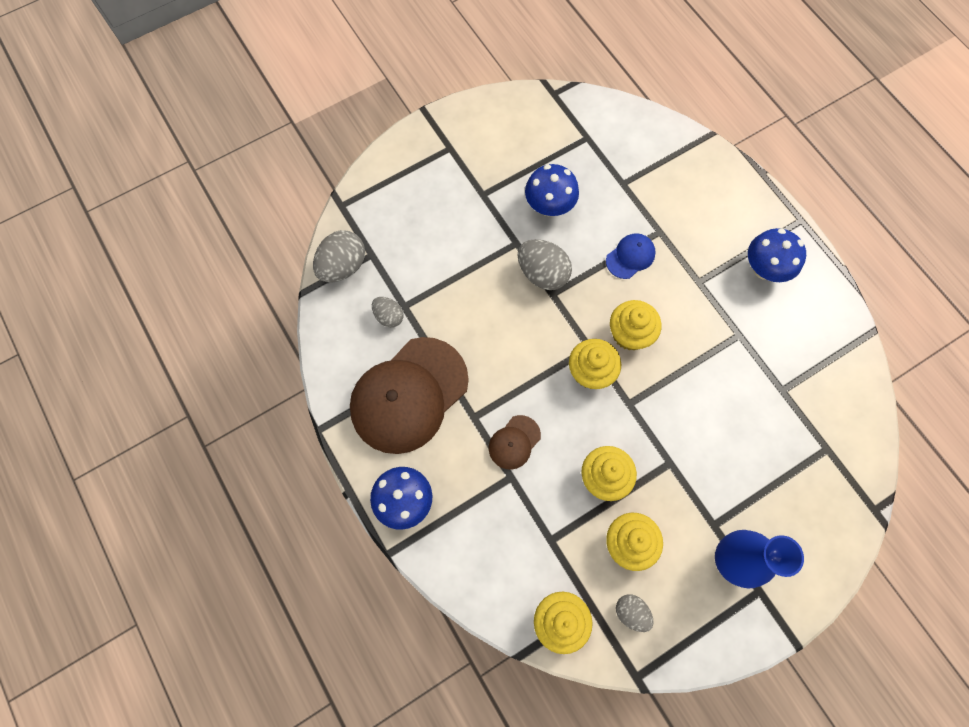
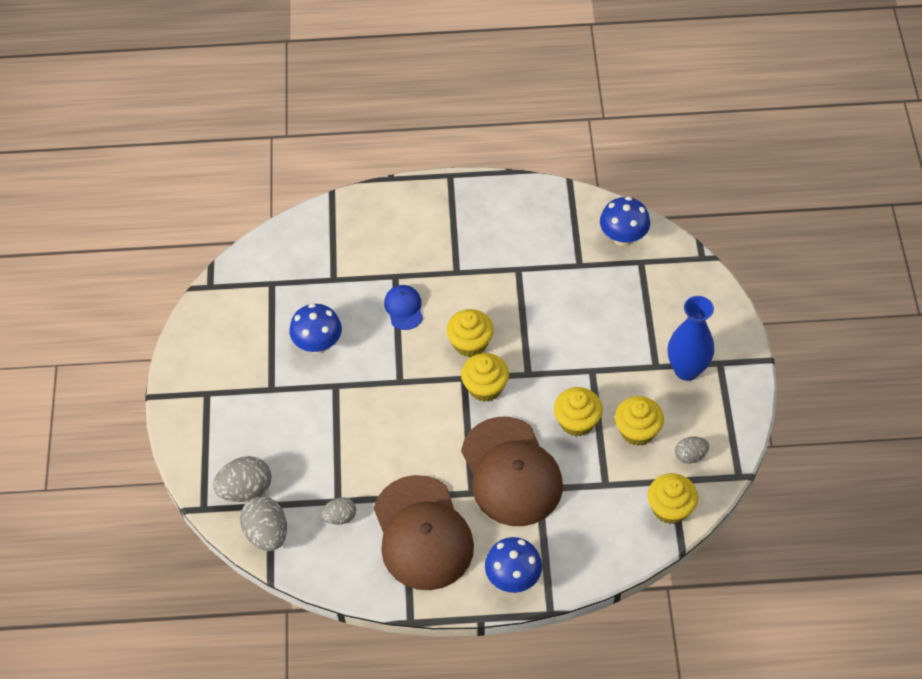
camera: 60 degrees left, 15 degrees down
(514, 442) = (511, 472): brown cap -> brown cap, size x2.26
(542, 273) = (377, 379): grey egg -> grey egg (245, 490)
(764, 269) = (474, 222): blue mushroom -> blue mushroom (623, 237)

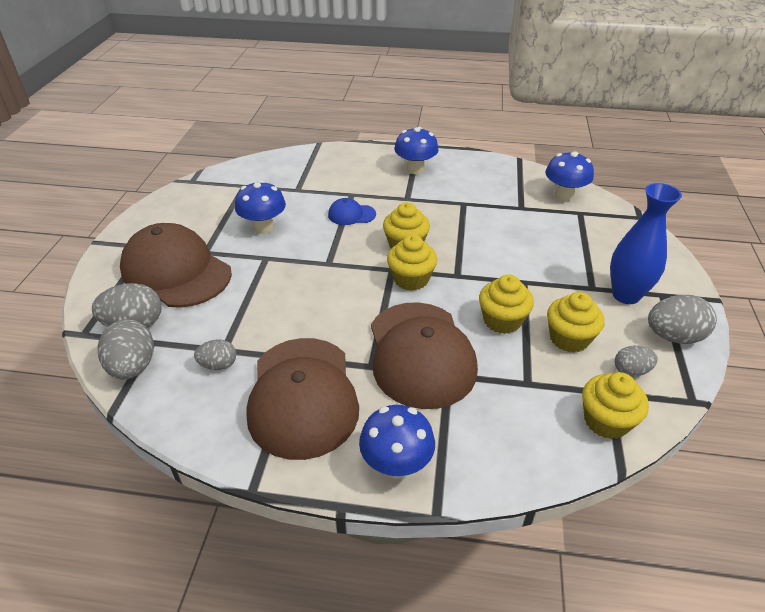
camera: 10 degrees right, 15 degrees down
(254, 419) = (176, 271): none -> brown cap
(404, 308) = (351, 214): blue cap -> blue cap turned 90 degrees counterclockwise
(455, 221) = (415, 169): none -> blue mushroom
(727, 411) = (673, 336): none -> grey egg

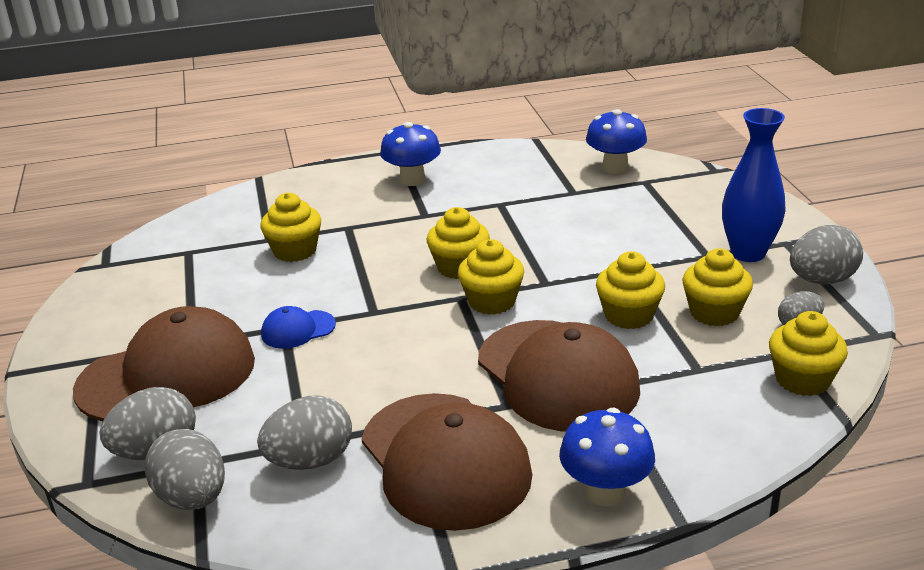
camera: 20 degrees left, 10 degrees down
(176, 271) = (167, 375): brown cap -> brown cap turned 135 degrees clockwise
(218, 365) = (310, 461): grey egg -> grey egg, size x1.68
(263, 227) = (254, 293): blue mushroom -> none
(307, 203) = (295, 251): none -> yellow cupcake
(351, 214) = (364, 250): blue cap -> blue cap (298, 329)

